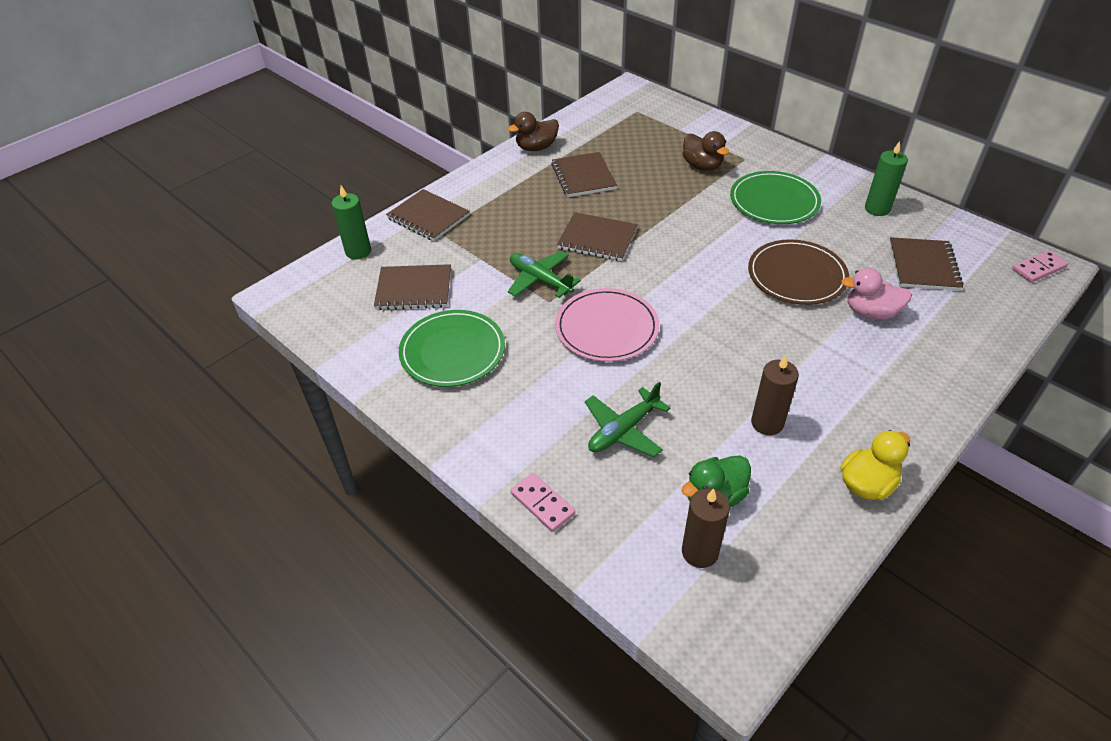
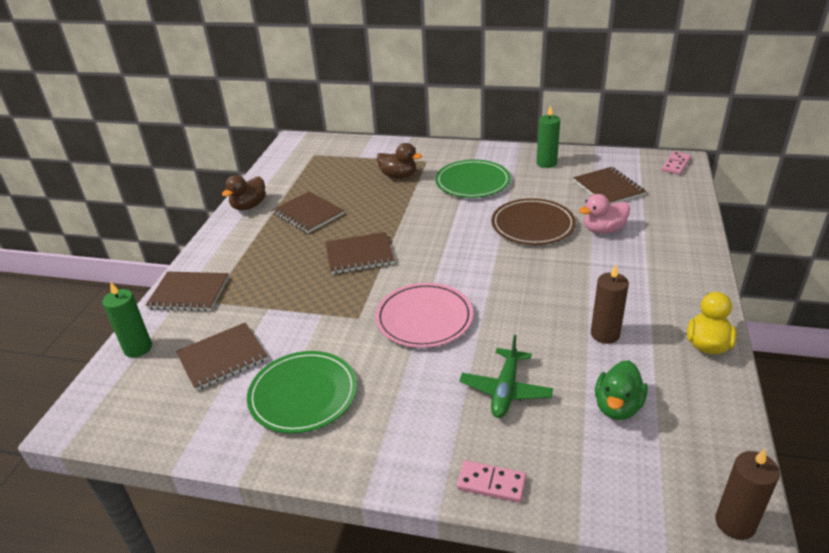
camera: 30 degrees left, 10 degrees down
(540, 280) = (336, 304): green plane -> none
(700, 552) = (645, 454): brown candle -> brown candle (735, 523)

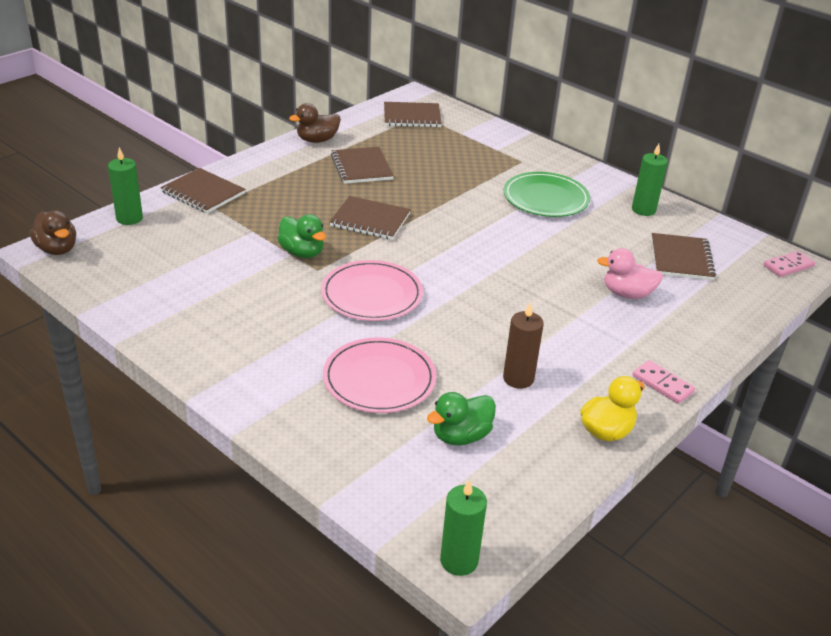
camera: 25 degrees right, 0 degrees up
(222, 358) = (183, 253): brown notebook -> brown notebook (412, 116)
(303, 394) = (217, 306): green plate -> none
(330, 308) = (302, 252): none -> green duck
(398, 176) = (479, 165): brown duck -> brown duck (57, 249)
(491, 483) = (295, 435): pink domino -> pink domino (662, 384)
(505, 390) = (379, 379): green plane -> pink plate
(532, 225) = (560, 260): brown plate -> none
(735, 523) = (459, 561): brown candle -> green candle

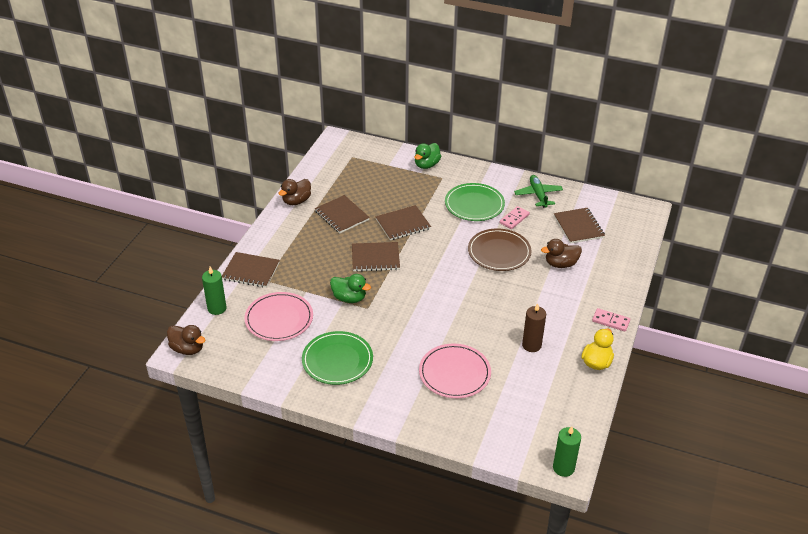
camera: 20 degrees left, 5 degrees up
(230, 315) = (337, 360): none -> green plate
(372, 294) = (413, 315): pink plate -> pink plate (279, 319)
(412, 116) = (347, 160): brown notebook -> brown notebook (403, 224)
(461, 436) = (522, 394): green duck -> green duck (426, 165)
(545, 257) = (499, 252): none -> brown plate
(627, 294) = (560, 264): pink duck -> brown duck
(643, 210) = (538, 195): green candle -> green plane
(788, 266) = (640, 212): pink domino -> pink domino (514, 219)

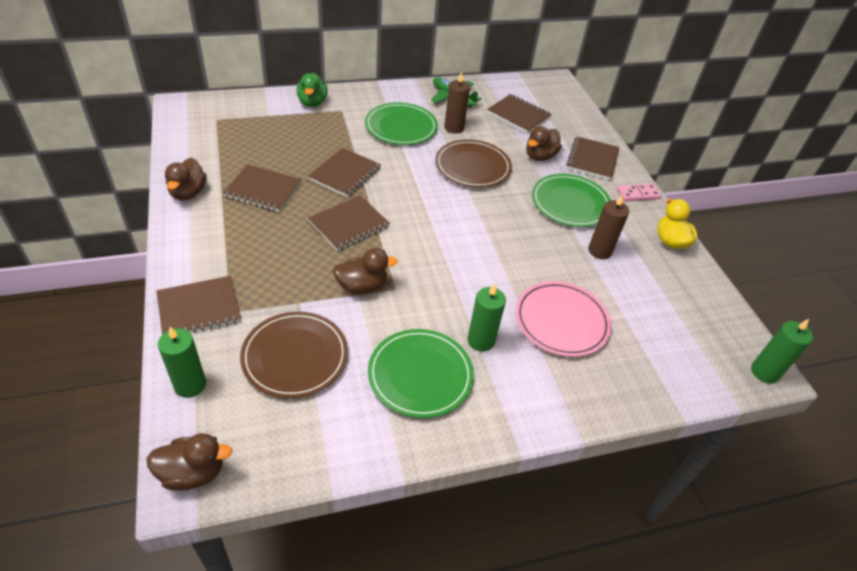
camera: 40 degrees left, 5 degrees up
(279, 319) = (295, 356): pink plate -> brown plate
(349, 298) = (362, 286): green duck -> brown duck
(391, 360) = (481, 341): none -> green candle
(514, 219) = (454, 128): pink domino -> brown candle
(546, 305) = (570, 203): none -> green plate
(603, 282) = (592, 159): none -> brown notebook

